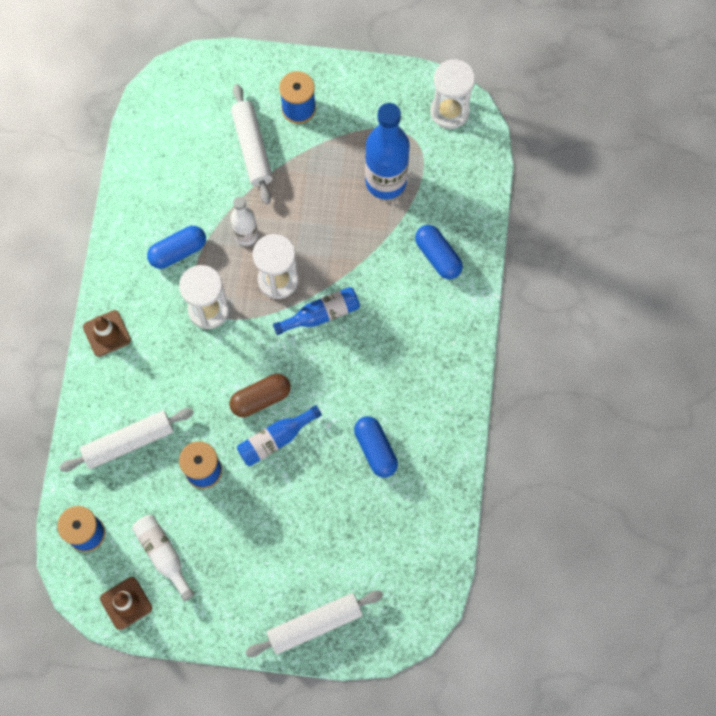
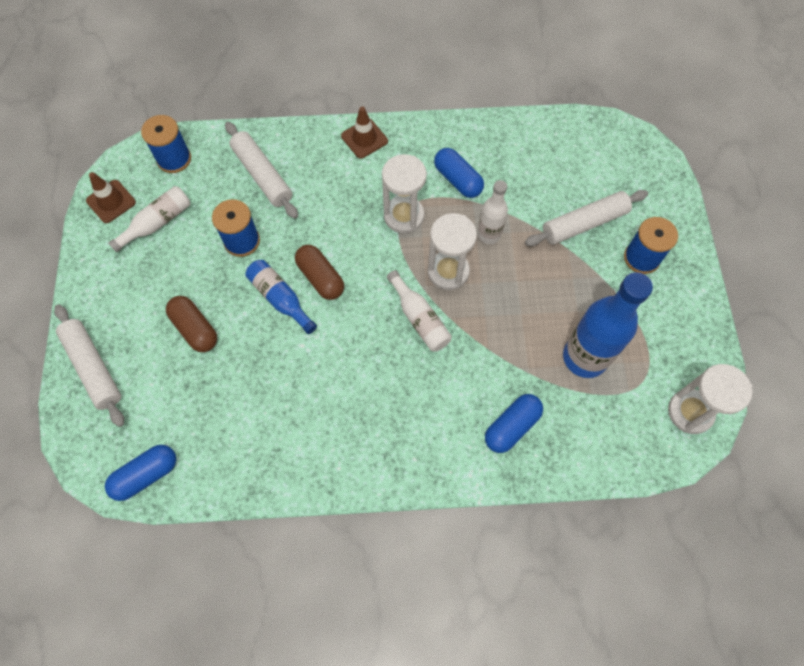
camera: 80 degrees right, 5 degrees down
(292, 524) = (195, 329): none -> brown capsule
(321, 314) = (419, 318): blue bottle -> white bottle
(375, 449) = (281, 396): blue capsule -> blue capsule (146, 475)

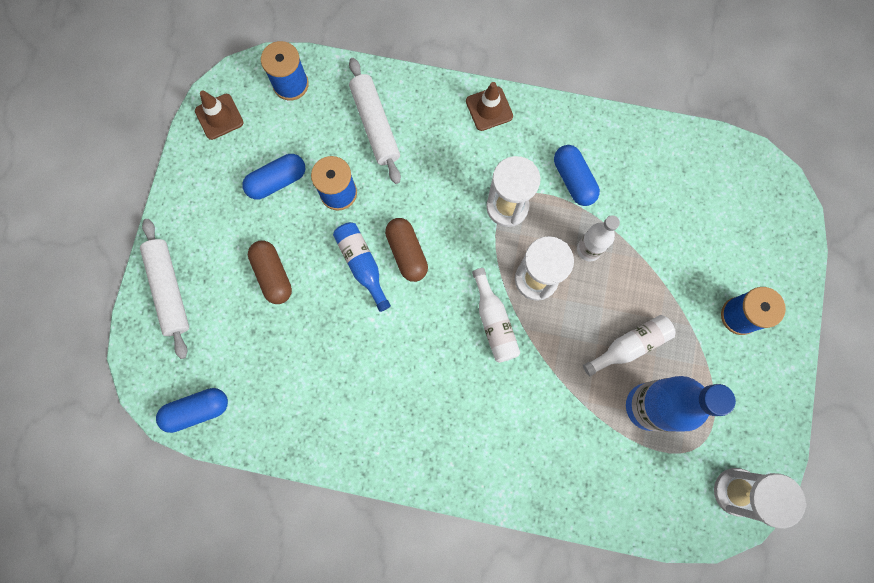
camera: 15 degrees right, 10 degrees up
(157, 223) = (259, 152): white bottle -> white bottle (629, 346)
(511, 426) = (554, 457): blue capsule -> blue capsule (277, 181)
(584, 223) = (691, 262): white rolling pin -> none

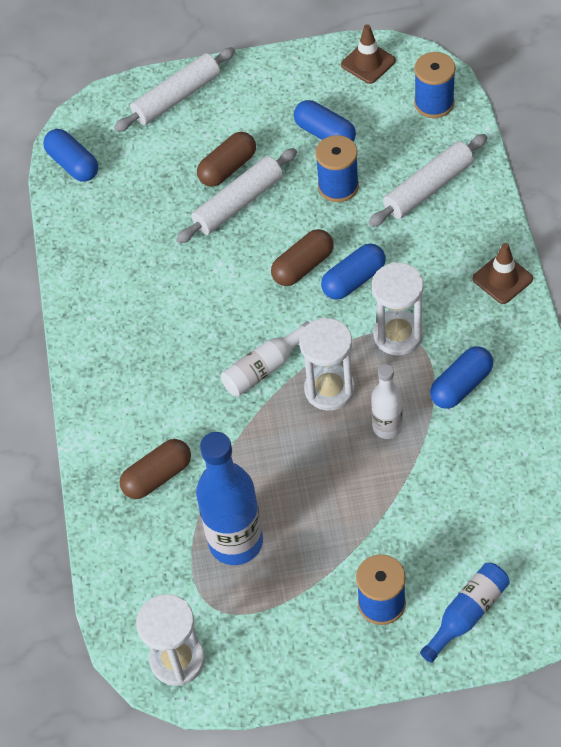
camera: 75 degrees right, 20 degrees down
(315, 280) = (238, 203): none -> white rolling pin
(362, 265) = (272, 234): blue bottle -> blue bottle (467, 614)
(439, 219) = (354, 280): none -> blue capsule
(563, 449) = (157, 476): none -> brown capsule
(629, 346) = (296, 502): white bottle -> none

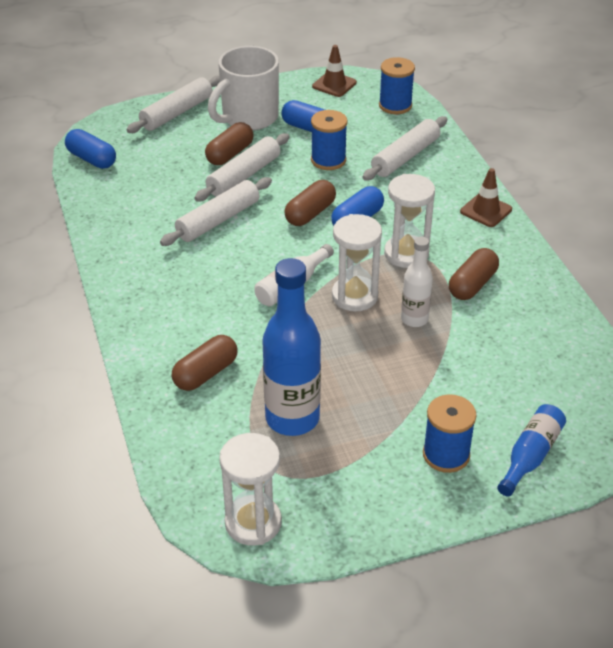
camera: 15 degrees left, 15 degrees down
(200, 268) = (218, 220): none -> white rolling pin
(258, 111) = (248, 118): none -> white mug
(461, 385) = (472, 285): blue capsule -> brown capsule

